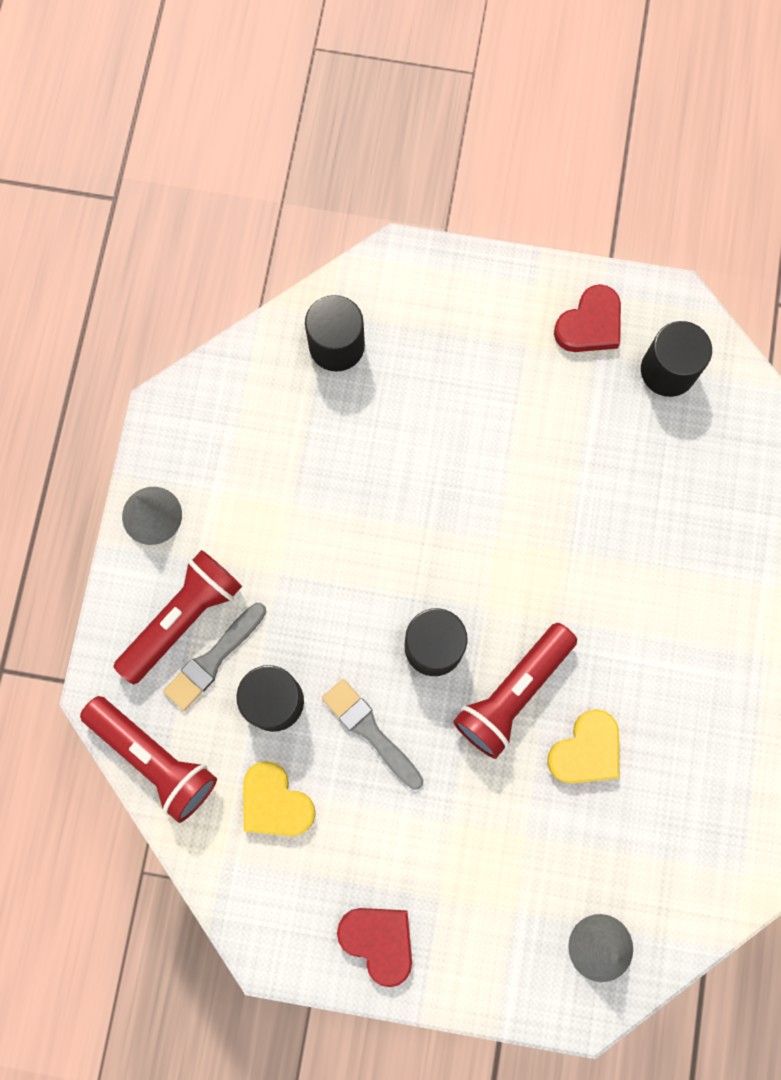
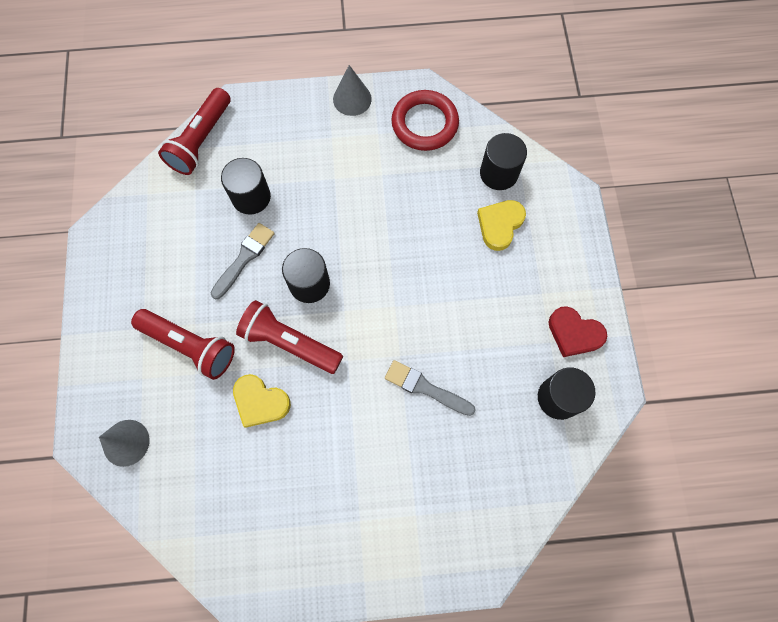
camera: 75 degrees right, 5 degrees down
(183, 618) = (291, 133): red flashlight -> red flashlight (190, 346)
(213, 659) = (270, 156): grey brush -> grey brush (425, 388)
(226, 422) = (424, 123): none -> red ring
(275, 802) = (187, 214): yellow heart -> yellow heart (500, 225)
(379, 941) = (110, 297): red heart -> none

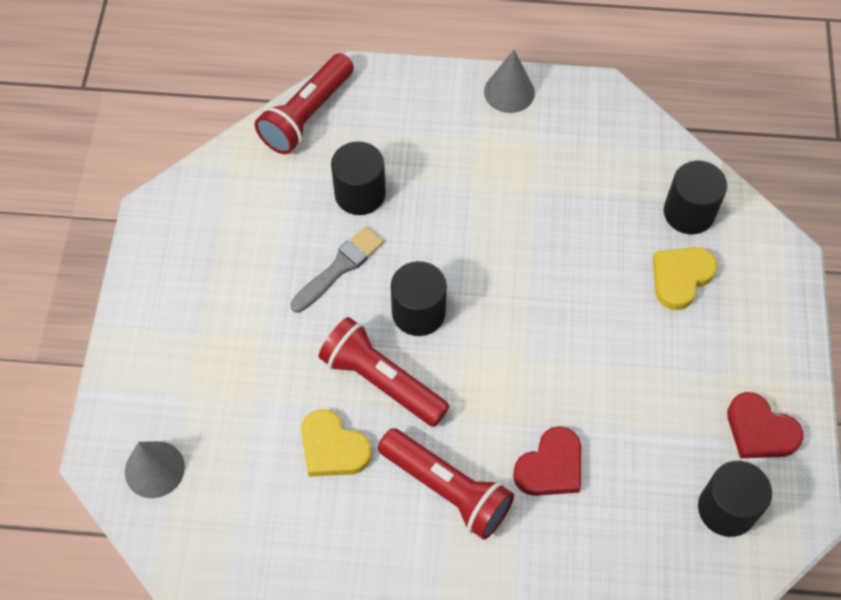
camera: 10 degrees right, 10 degrees down
(190, 346) = (253, 364): red flashlight -> red flashlight (447, 489)
(424, 123) = (600, 136): red ring -> none
(425, 388) = (550, 466): grey brush -> red heart

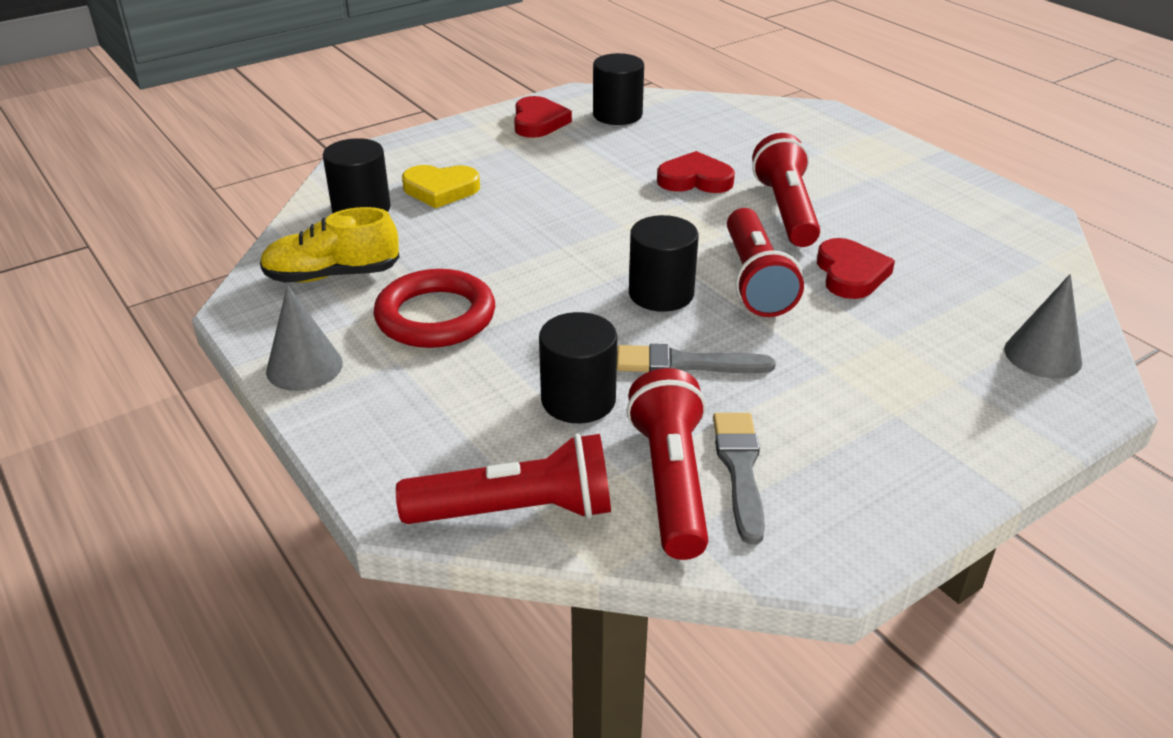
camera: 130 degrees left, 25 degrees down
(239, 223) = (740, 469): none -> grey brush
(261, 188) = (671, 481): none -> red flashlight
(333, 448) = (850, 274): yellow heart -> red heart
(505, 177) = (435, 316): none -> red ring
(603, 151) = (332, 275): none -> yellow shoe

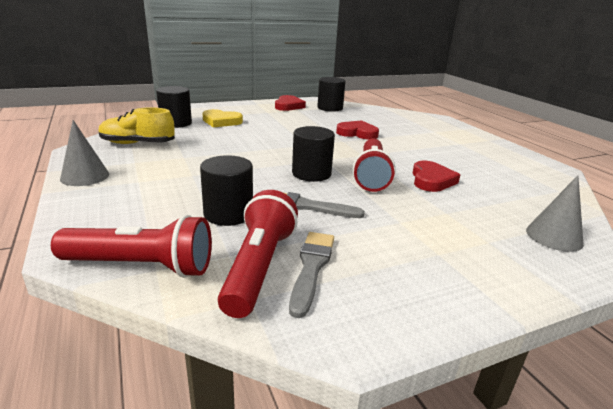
camera: 10 degrees right, 10 degrees down
(435, 316) = (176, 166): red ring -> none
(786, 210) = (403, 150): red flashlight -> none

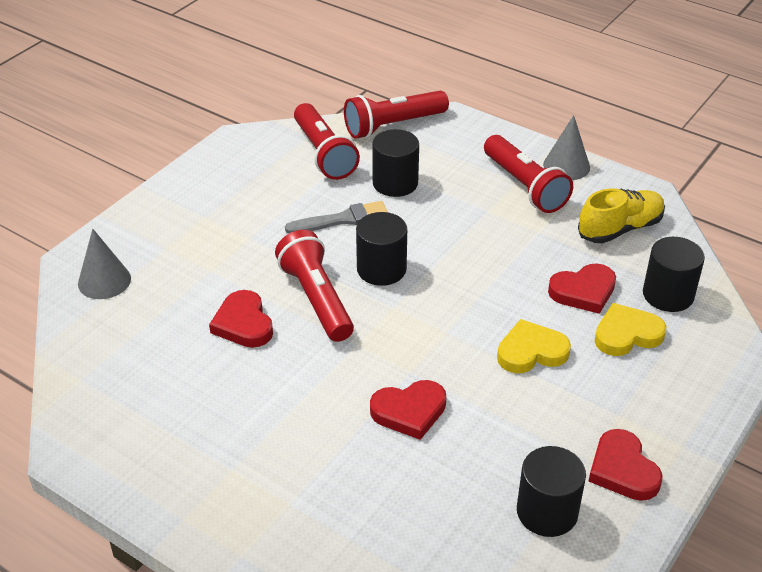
camera: 150 degrees right, 15 degrees up
(140, 177) = (524, 186): none -> red flashlight
(211, 134) = (583, 291): none -> red heart
(274, 129) = (531, 352): none -> yellow heart
(311, 267) = (290, 167): grey brush -> none

